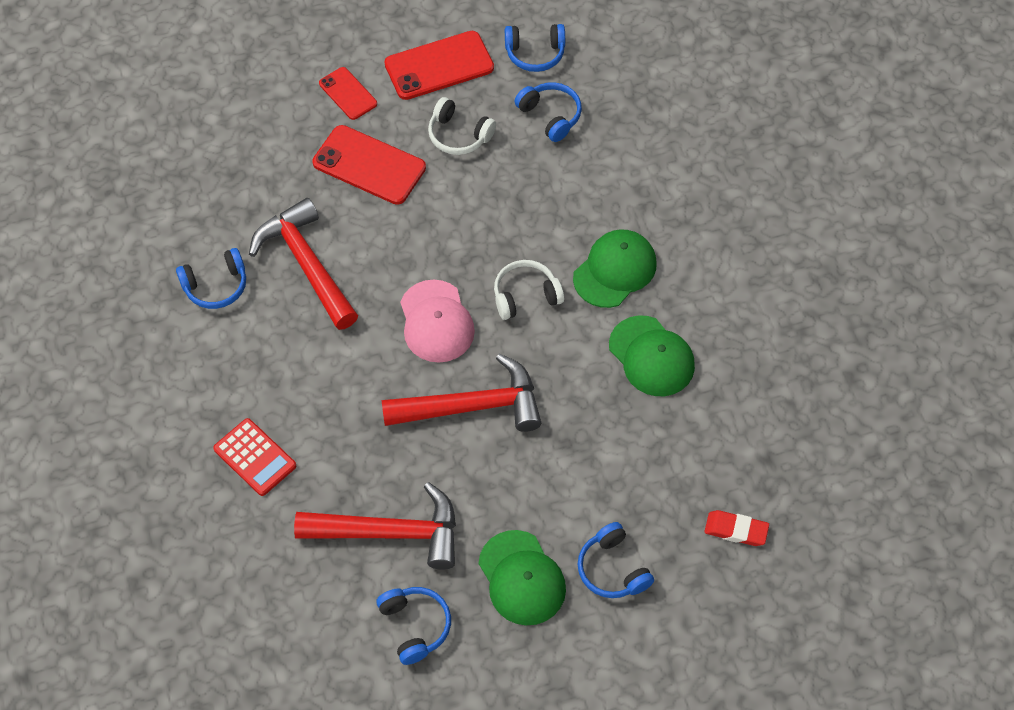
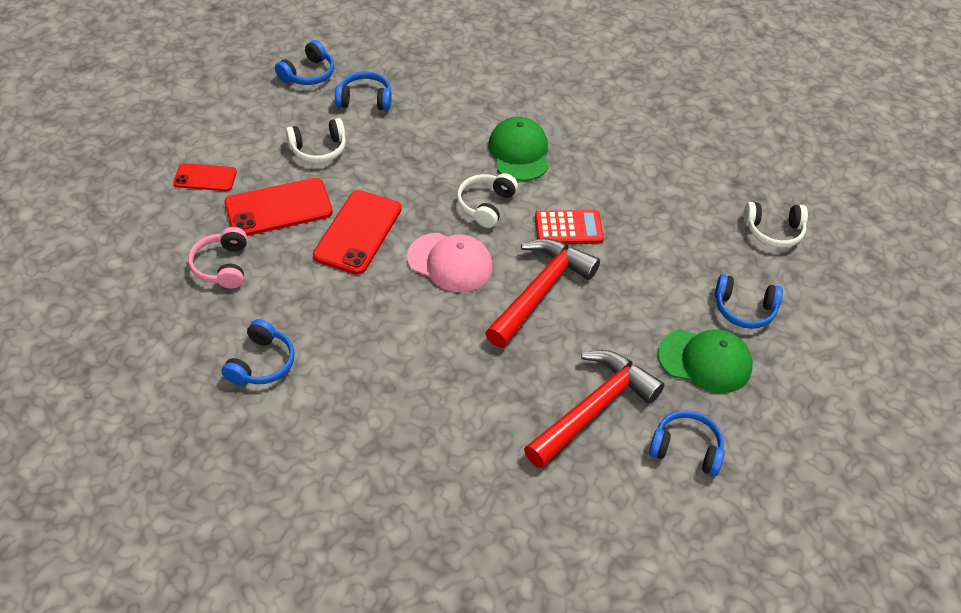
camera: 50 degrees left, 10 degrees down
(255, 457) = (440, 446): red calculator -> red calculator (568, 228)
(276, 183) = (222, 266): none -> pink headphones
(306, 264) = (313, 298): red hammer -> none
(439, 66) = (251, 120): red phone -> red phone (358, 232)
(651, 356) = (603, 180): green cap -> none
(736, 530) = (773, 231): red eraser -> white headphones

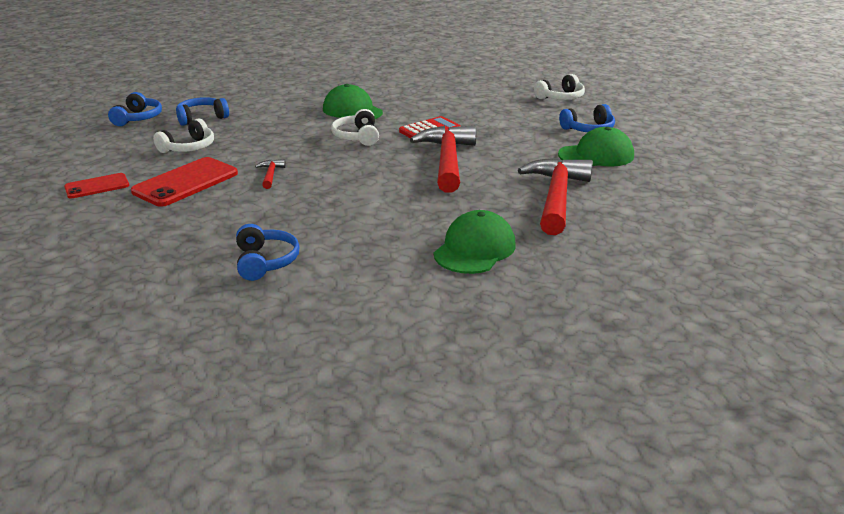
camera: 30 degrees left, 20 degrees down
(222, 266) = (166, 224): pink headphones -> none
(358, 232) = (271, 175): red phone -> red hammer
(445, 444) = (474, 249): none -> green cap
(450, 262) = (364, 167): pink cap -> none
(686, 449) = (640, 193): blue headphones -> none

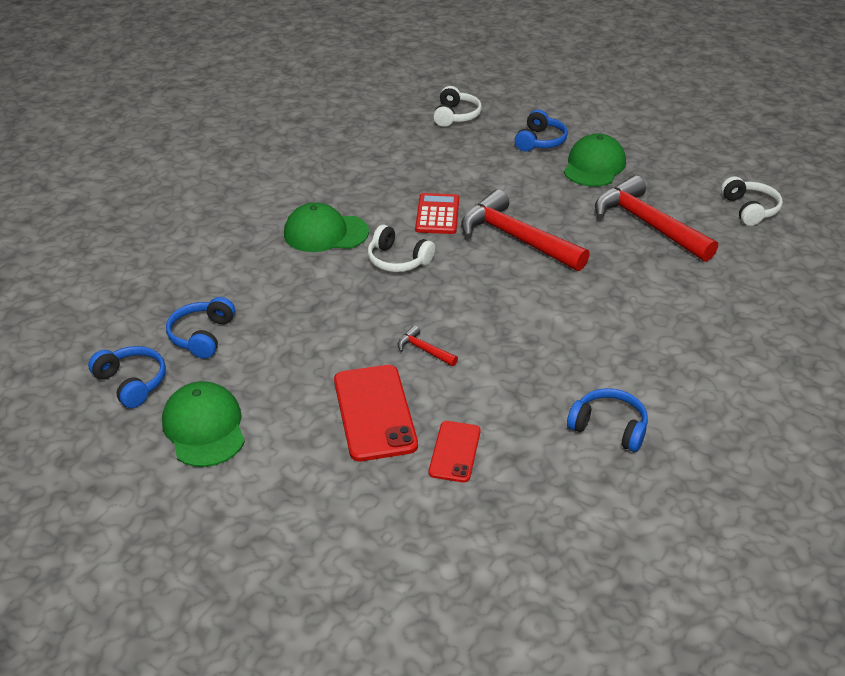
camera: 50 degrees left, 10 degrees up
(97, 186) = (306, 481): red phone -> red phone (454, 451)
(188, 148) = (280, 377): white headphones -> white headphones (749, 209)
(474, 249) = (695, 307): green cap -> green cap (204, 427)

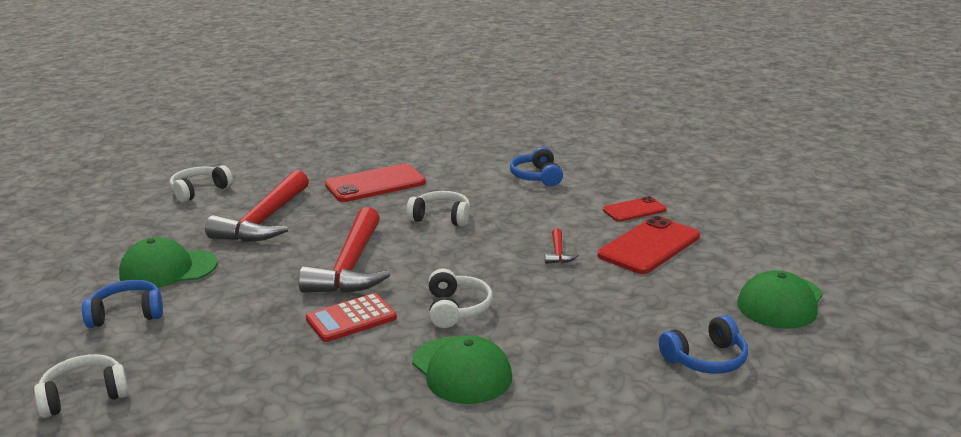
camera: 125 degrees left, 15 degrees down
(132, 383) = (811, 362): blue headphones -> none
(564, 316) = (441, 217): none -> white headphones
(684, 308) = (375, 184): none -> red phone

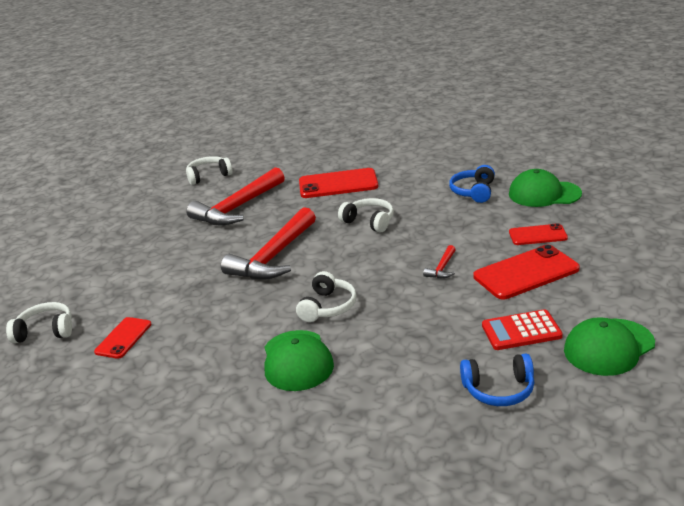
camera: 25 degrees right, 5 degrees up
(127, 314) = (105, 272): blue headphones -> none
(168, 269) = (150, 240): green cap -> green cap (544, 194)
(210, 384) = (123, 338): none -> red phone
(351, 319) = (246, 302): red calculator -> red calculator (521, 331)

